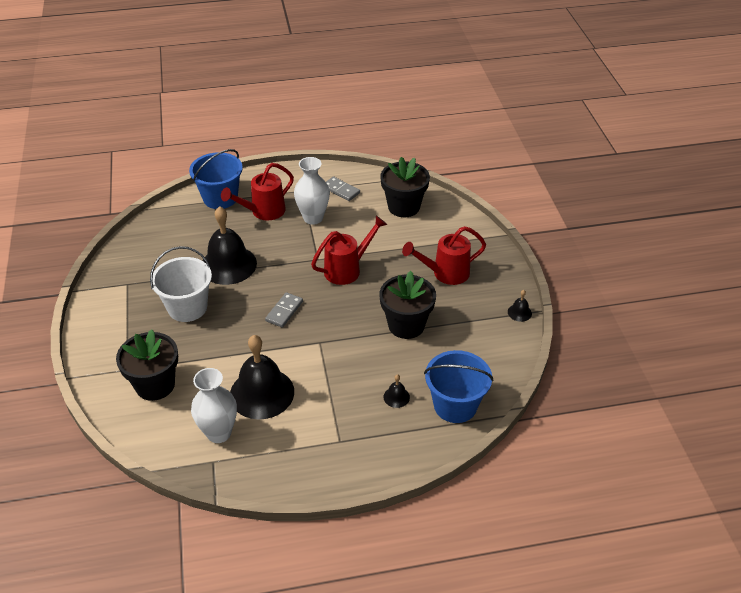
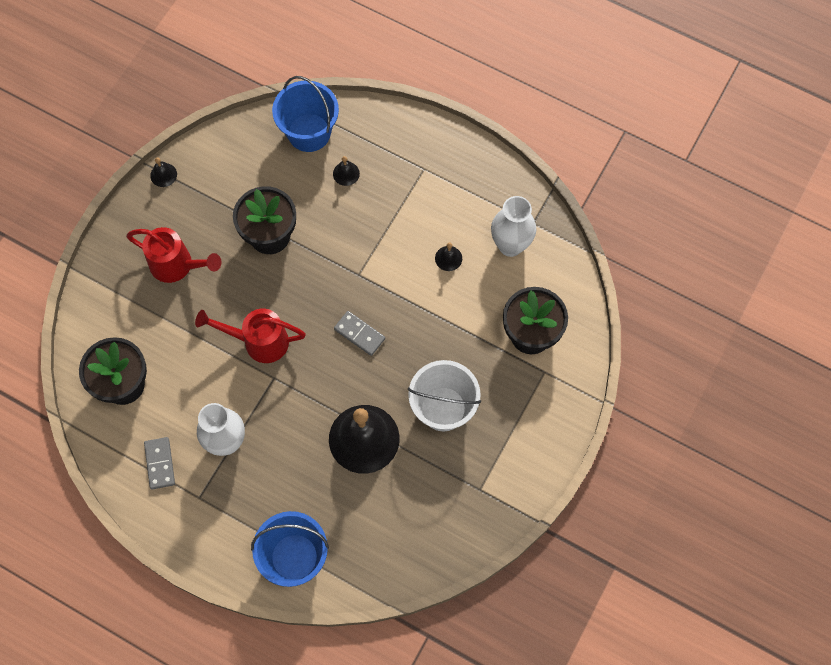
camera: 140 degrees left, 25 degrees up
(262, 393) = (448, 258): black bell -> black bell, size x0.41
(263, 212) = (267, 494): red watering can -> none
(284, 311) = (359, 334): grey domino -> grey domino turned 60 degrees clockwise

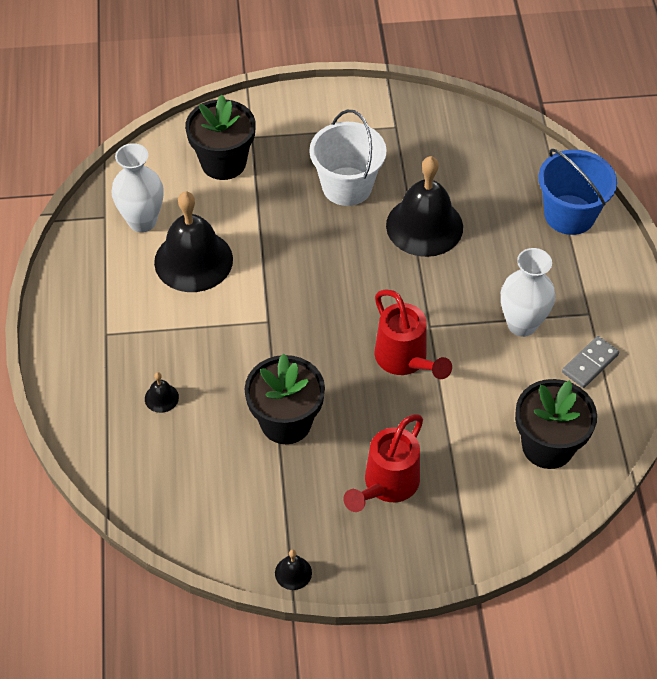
camera: 125 degrees left, 15 degrees down
(177, 265) = (387, 485): red watering can -> red watering can turned 135 degrees counterclockwise
(309, 132) = (135, 462): blue bucket -> none
(359, 334) = (329, 285): grey domino -> none
(448, 258) = (193, 260): black bell -> black bell, size x2.45

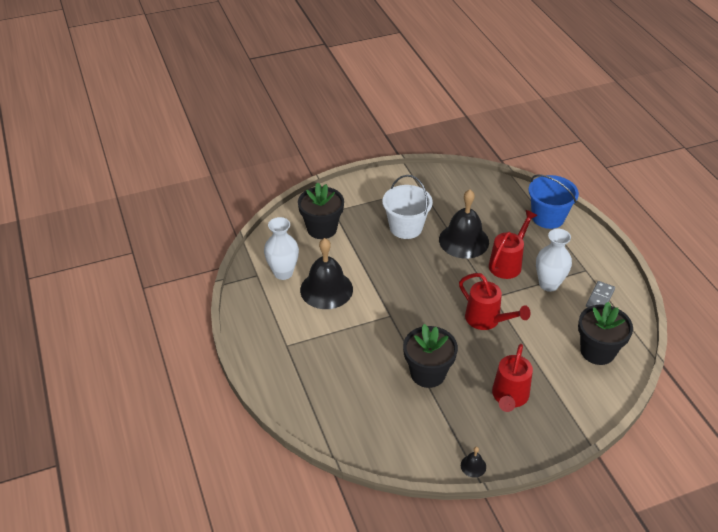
camera: 15 degrees left, 10 degrees down
(161, 398) = (340, 377): black bell -> none
(474, 277) = (507, 263): none -> red watering can

